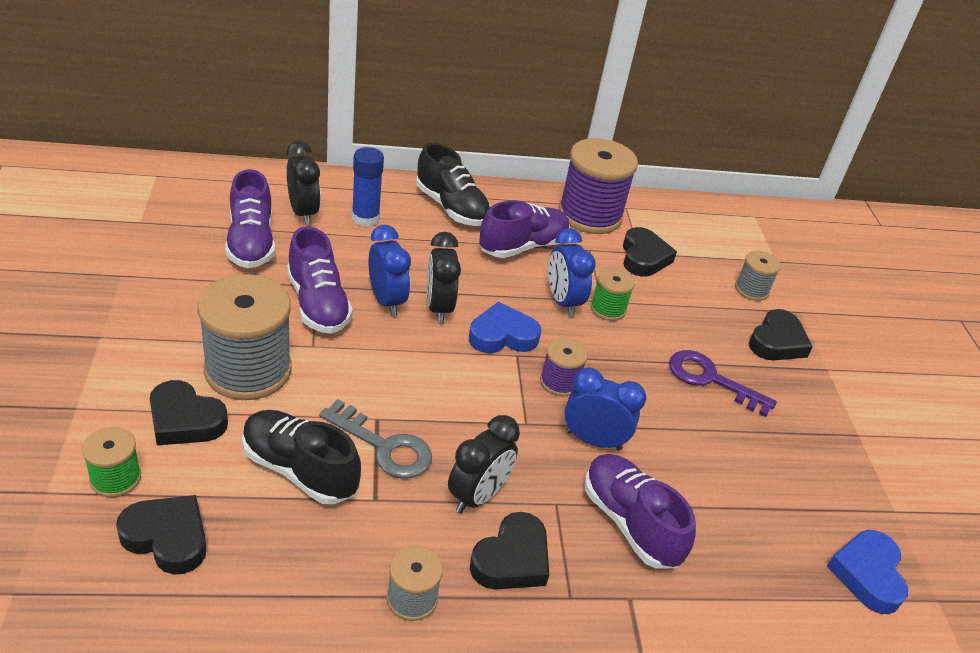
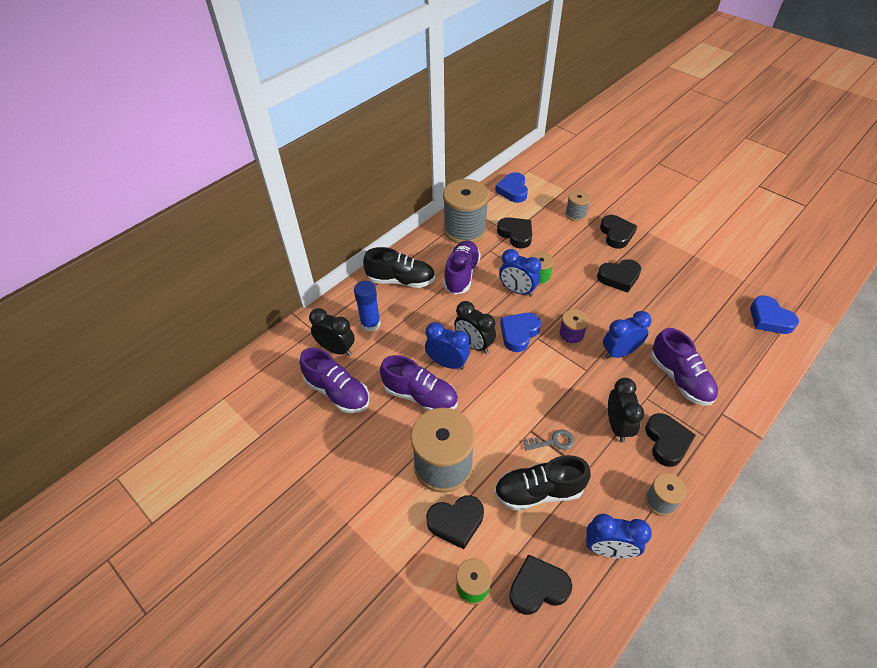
camera: 35 degrees left, 10 degrees up
(285, 579) = (608, 549): none -> blue clock
(384, 446) = (553, 441): grey key -> grey key, size x0.63
(590, 215) = (465, 230): purple spool -> grey spool
(630, 523) = (680, 378): purple shoe -> purple shoe turned 135 degrees counterclockwise
(705, 220) = (513, 190): none -> blue heart
(711, 380) = (619, 277): purple key -> black heart

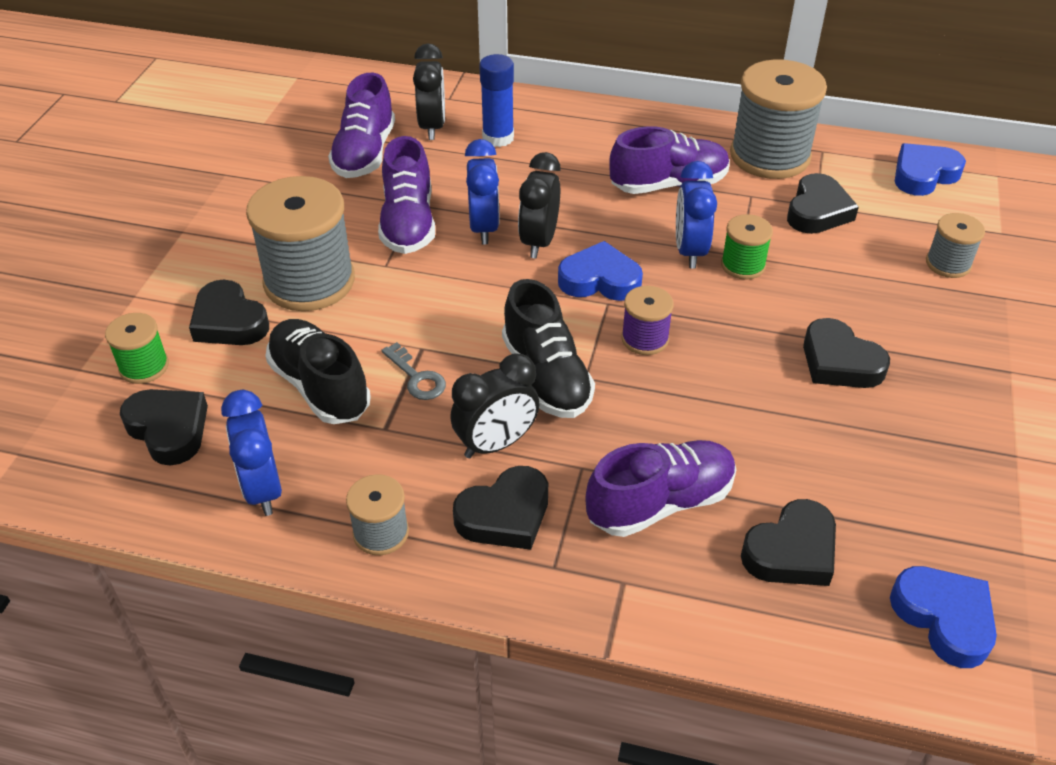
camera: 60 degrees right, 5 degrees down
(401, 280) = (602, 134): black shoe -> black shoe (546, 376)
(616, 234) = (953, 329): black heart -> black heart (791, 551)
(619, 352) = (657, 407): blue clock -> none
(680, 378) = (660, 503): purple shoe -> purple shoe turned 150 degrees counterclockwise
(769, 319) = (944, 618): blue heart -> blue heart turned 120 degrees clockwise

